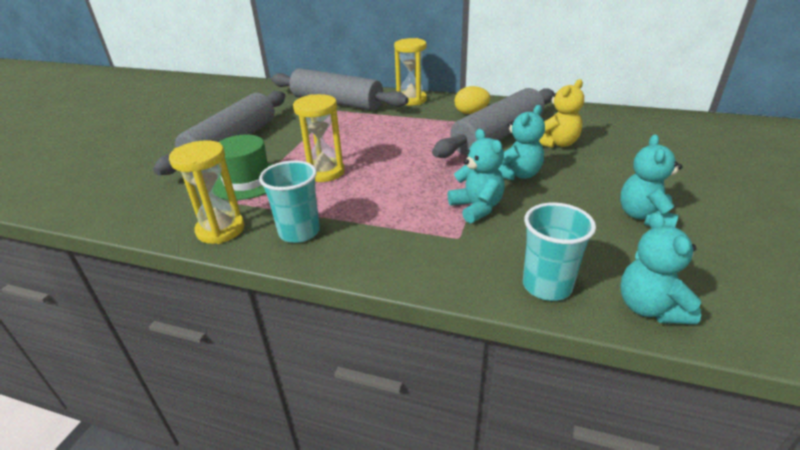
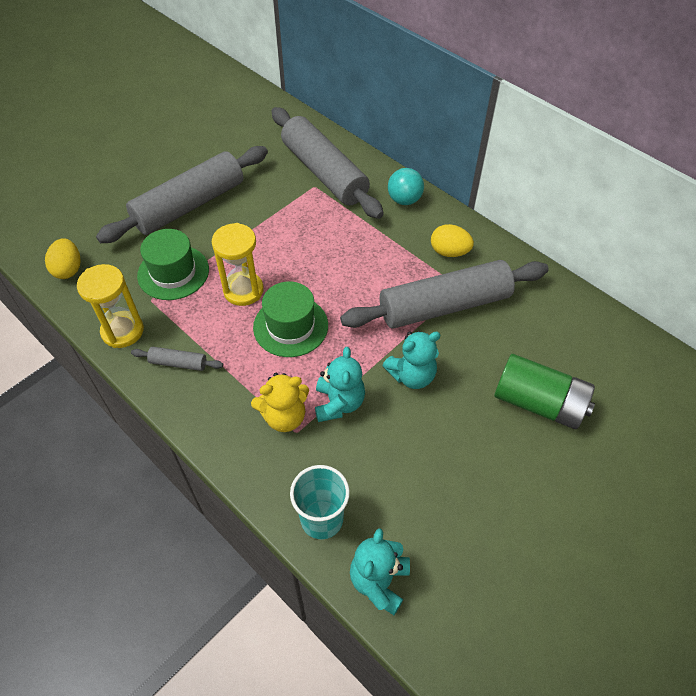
camera: 25 degrees right, 20 degrees up
(129, 208) = (68, 269): none -> yellow egg
(299, 232) = (178, 363): turquoise cup -> grey rolling pin
(387, 179) = (290, 326): none -> green hat
(411, 100) = (404, 200): yellow hourglass -> turquoise ball
(556, 143) = (493, 346): yellow teddy bear -> yellow teddy bear (284, 416)
(624, 159) = (539, 403): none -> green battery
(644, 217) = (475, 488): turquoise teddy bear -> none

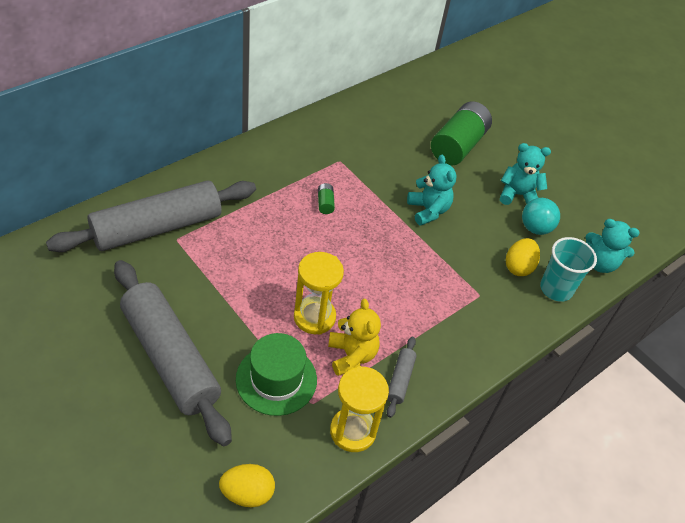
camera: 90 degrees left, 5 degrees down
(284, 416) = (464, 301): yellow teddy bear -> yellow teddy bear (351, 356)
(290, 326) = (366, 284): green hat -> none
(339, 403) = (452, 262): turquoise teddy bear -> turquoise teddy bear (518, 195)
(391, 282) = (325, 203): none -> green battery
(404, 200) = (220, 173): turquoise ball -> turquoise ball (535, 228)
(444, 306) = (358, 175): grey rolling pin -> none
(449, 252) = (297, 158): yellow egg -> yellow egg (518, 267)

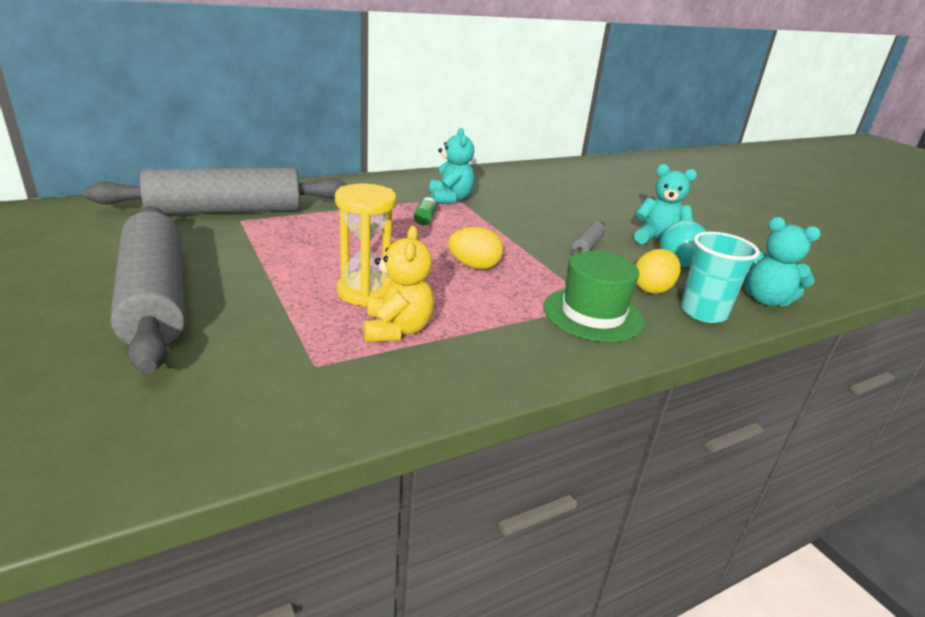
camera: 15 degrees right, 20 degrees down
(247, 493) = (147, 446): yellow egg -> yellow egg (474, 266)
(276, 379) = (279, 336): green hat -> green hat (593, 314)
(353, 431) = (359, 402): yellow hourglass -> none
(400, 380) = (456, 361): grey rolling pin -> grey rolling pin (587, 246)
(428, 210) = (545, 237): turquoise teddy bear -> turquoise teddy bear (450, 199)
(458, 146) = (592, 204): green battery -> none

